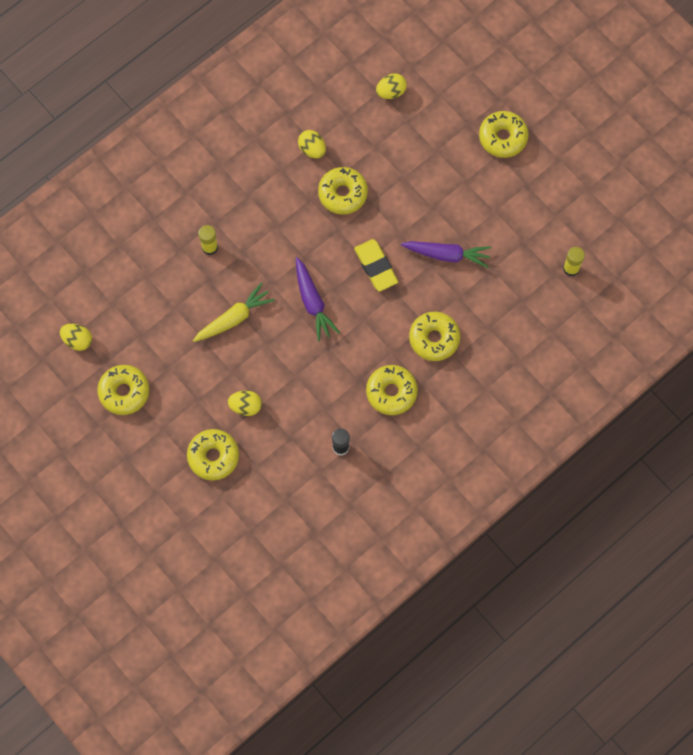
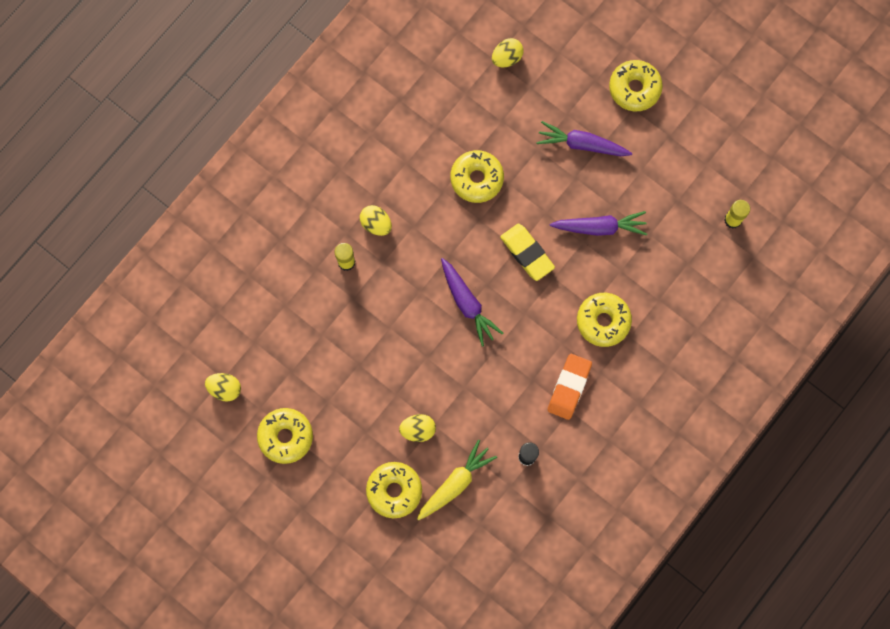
camera: 10 degrees left, 5 degrees up
(234, 318) = (387, 335): yellow carrot -> yellow carrot (455, 483)
(312, 149) = (435, 135): yellow egg -> yellow egg (376, 224)
(391, 392) = (569, 387): yellow donut -> orange eraser
(445, 179) = (582, 144): none -> purple carrot

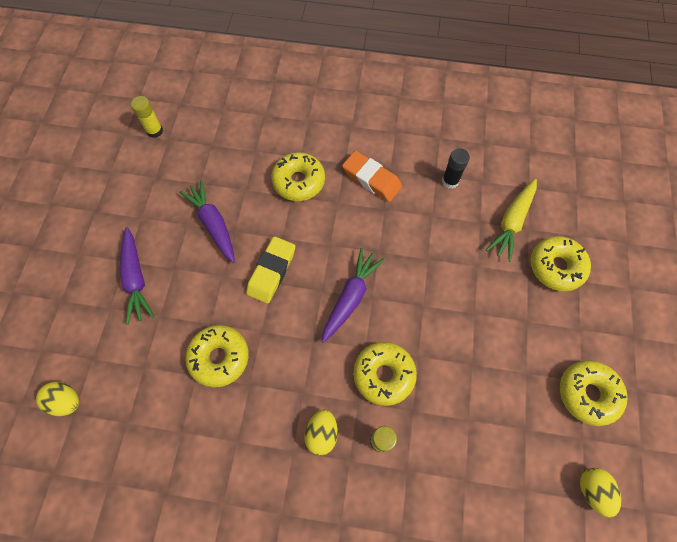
camera: 120 degrees left, 10 degrees down
(418, 430) = (491, 276): yellow egg -> none
(455, 483) = (512, 222): yellow carrot -> yellow carrot turned 75 degrees counterclockwise
(569, 387) = (371, 179): orange eraser -> orange eraser turned 45 degrees clockwise
(634, 88) = (56, 262): yellow donut -> yellow donut (383, 375)

